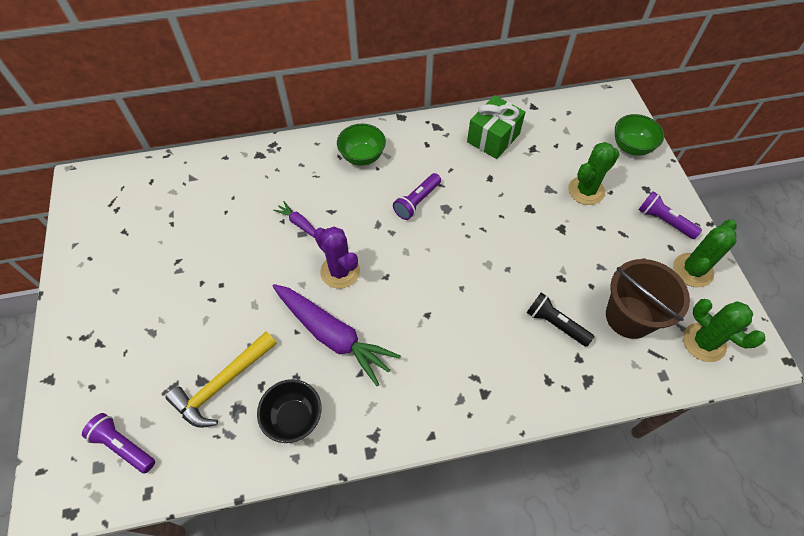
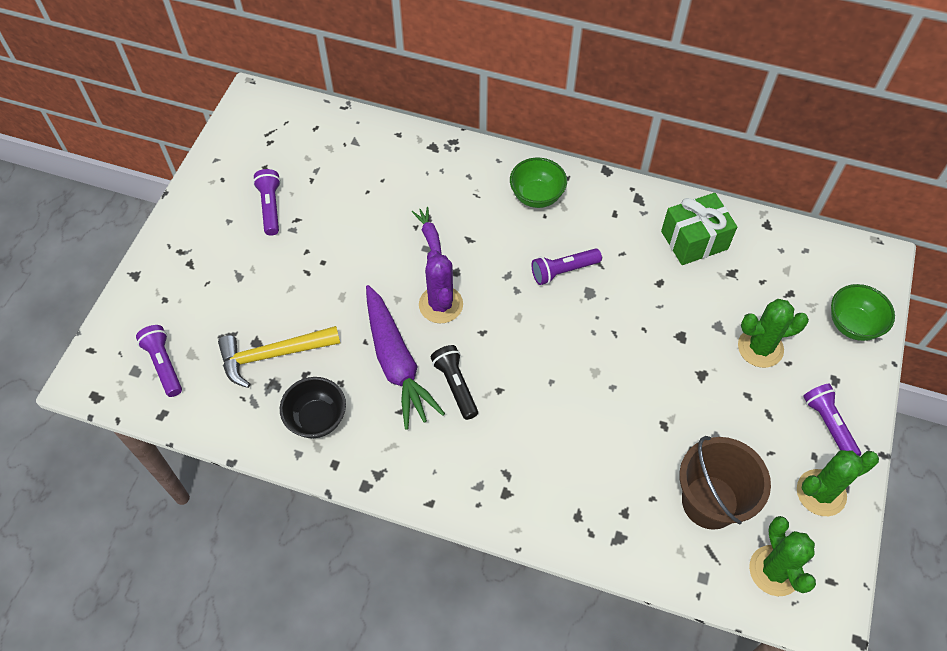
camera: 30 degrees right, 0 degrees up
(148, 261) = (270, 207): none -> purple flashlight
(555, 324) = (624, 467): black flashlight -> black flashlight (455, 385)

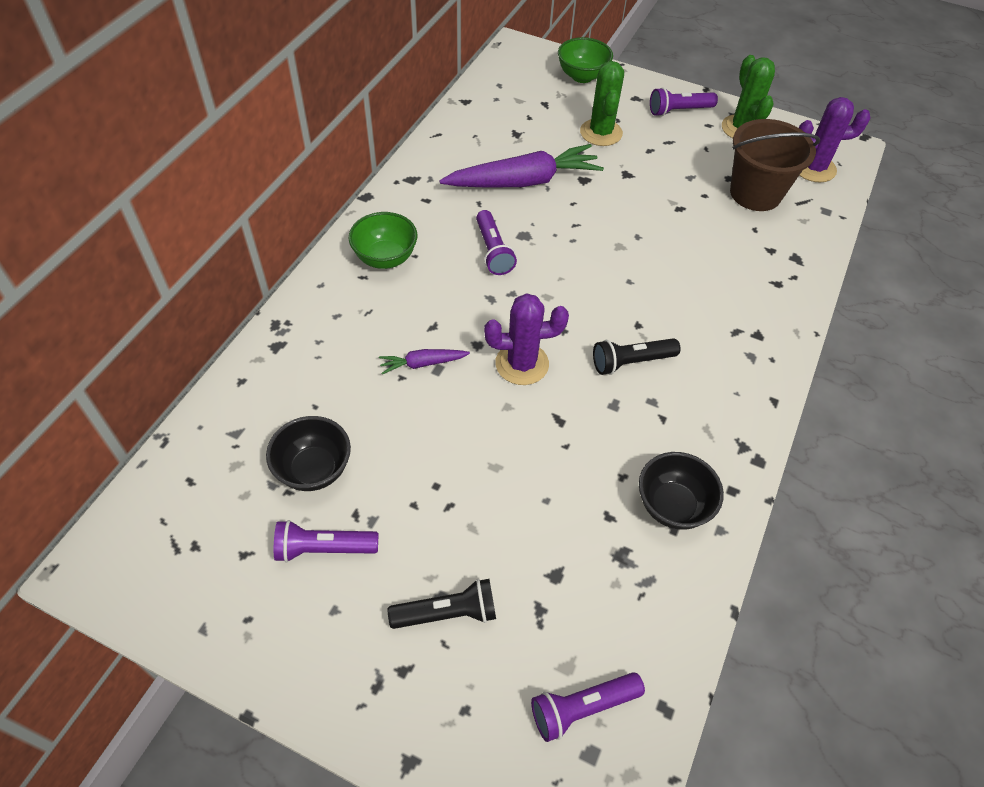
camera: 85 degrees left, 5 degrees down
(227, 281) = (447, 613): none -> black flashlight
(272, 355) = (577, 554): yellow hammer -> none
(329, 190) = (314, 469): none -> black bowl
(396, 363) = (598, 415): purple carrot -> purple carrot (523, 181)
(694, 240) = (473, 150): green gift -> none
(774, 570) = (814, 168): green cactus -> purple cactus

